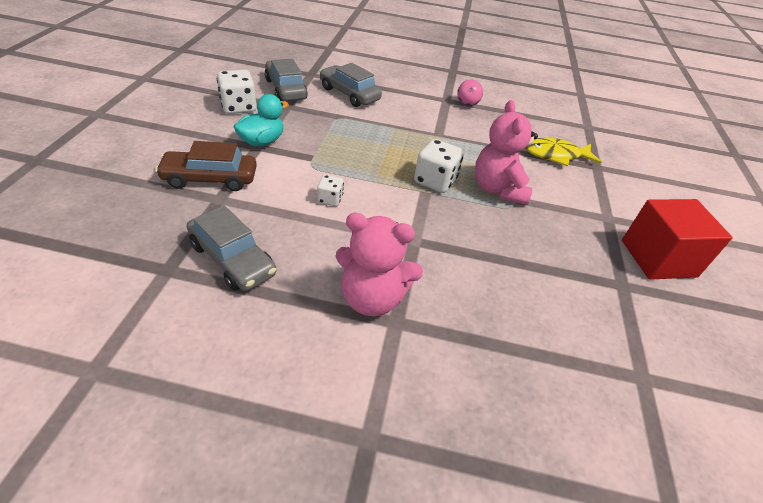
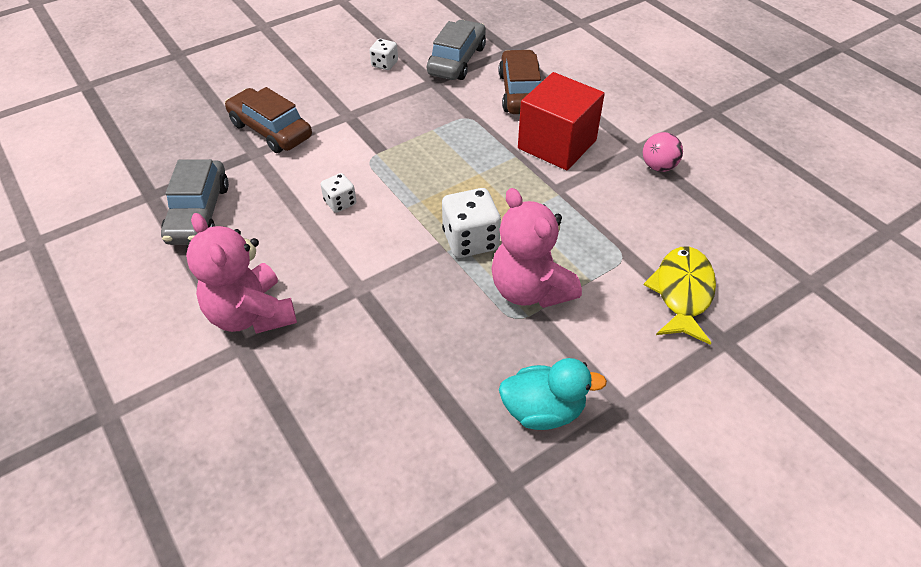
camera: 50 degrees right, 5 degrees up
(238, 107) = (384, 64): white dice -> white dice, size x0.57
(262, 141) = (358, 112): turquoise duck -> turquoise duck (543, 411)
(349, 94) = (520, 93): grey car -> brown car
(498, 189) = (530, 290): pink teddy bear -> pink teddy bear turned 75 degrees counterclockwise
(555, 155) = (682, 293): yellow fish -> yellow fish turned 60 degrees clockwise
(658, 258) = (611, 494): red cube -> red cube (557, 144)

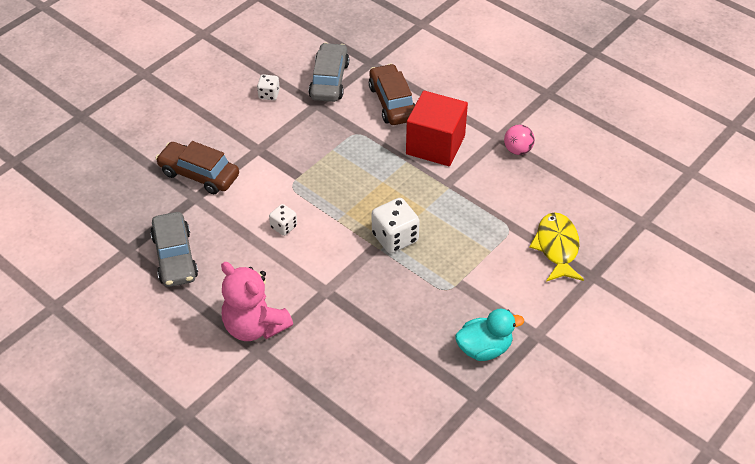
camera: 15 degrees left, 0 degrees up
(530, 290) = (450, 267): pink teddy bear -> none

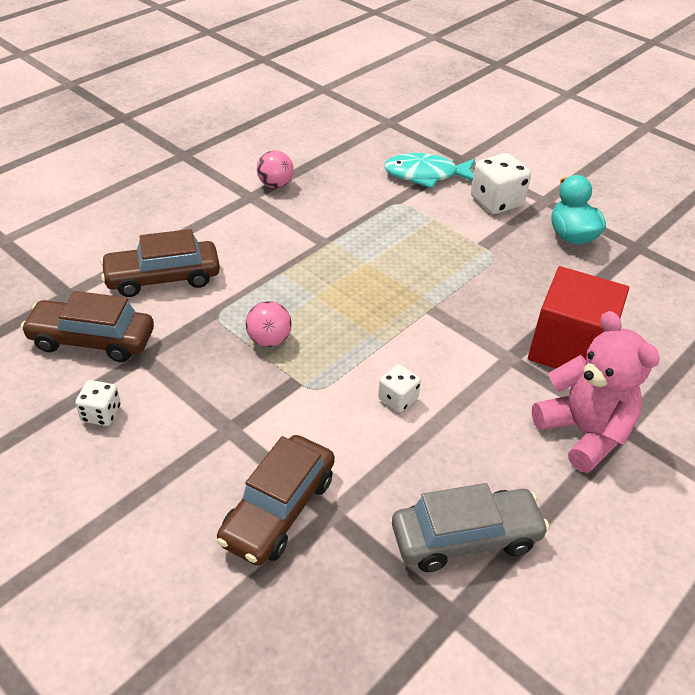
camera: 90 degrees left, 5 degrees down
(254, 326) = (584, 433): pink teddy bear -> pink teddy bear turned 75 degrees counterclockwise
(329, 80) = (92, 340): grey car -> brown car
(335, 160) = (269, 340): none -> pink ball
(395, 238) = (415, 291): white dice -> white dice (496, 202)
(435, 145) = (255, 246): red cube -> red cube (569, 348)
(557, 247) = (426, 175): yellow fish -> turquoise fish

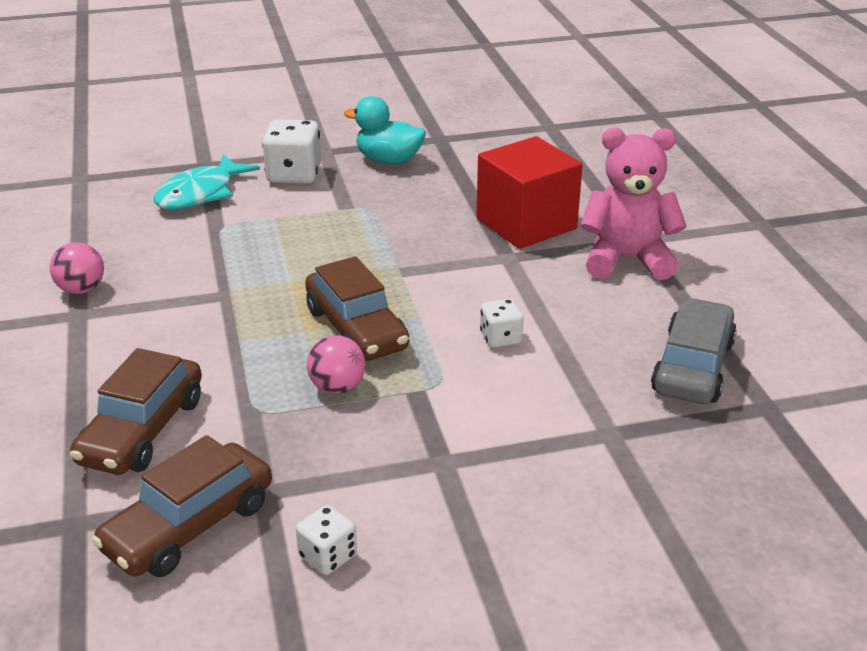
camera: 55 degrees left, 10 degrees down
(278, 509) = (579, 466): brown car -> brown car (356, 329)

